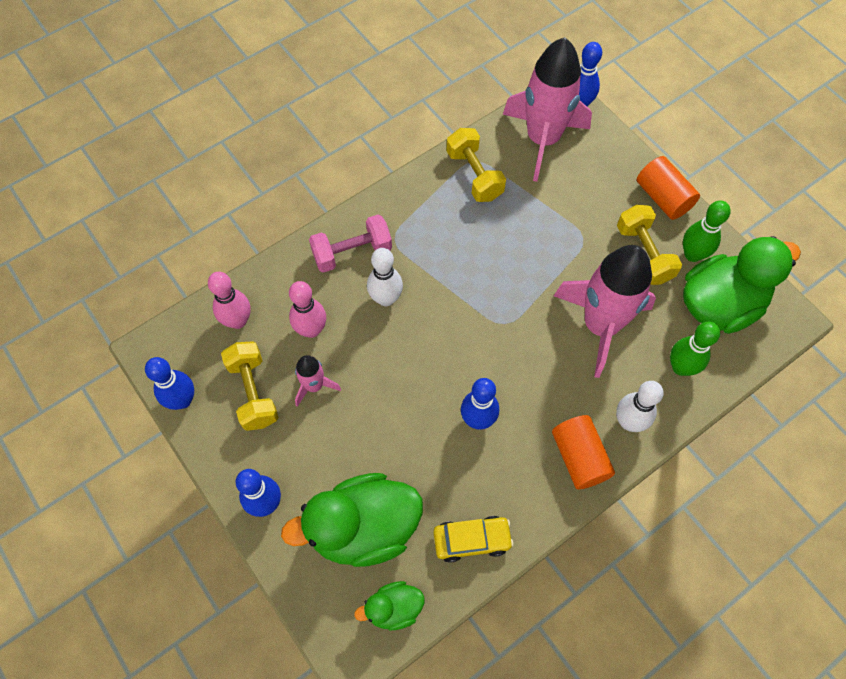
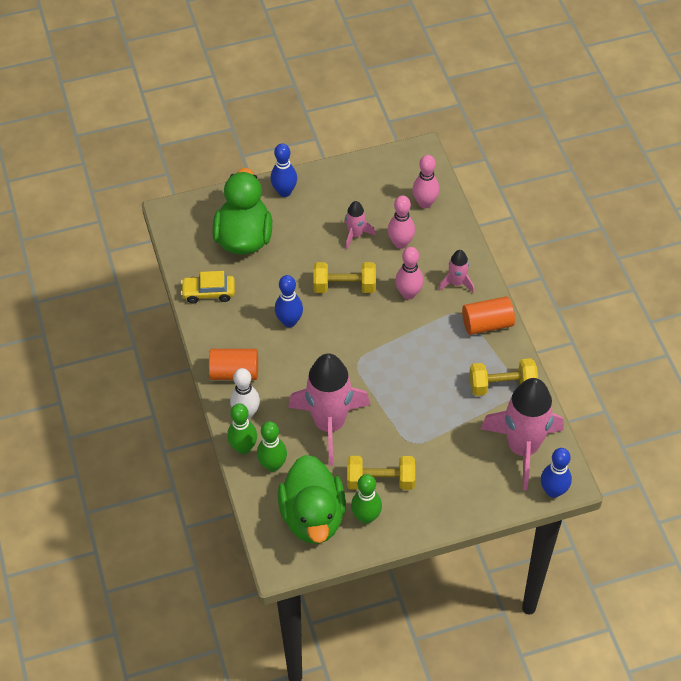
camera: 110 degrees right, 10 degrees down
(182, 400) = (375, 163): blue bowling pin -> none
(253, 392) = (365, 201): yellow dumbbell -> yellow dumbbell (344, 286)
(352, 253) = (457, 283): pink dumbbell -> pink rocket
(386, 298) = (408, 294): white bowling pin -> pink bowling pin
(393, 608) = (187, 240): green duck -> none
(472, 540) = (208, 292): yellow car -> yellow car turned 75 degrees clockwise
(663, 198) = (429, 518): orange cylinder -> orange cylinder (487, 324)
(675, 407) = (243, 447): none -> green bowling pin

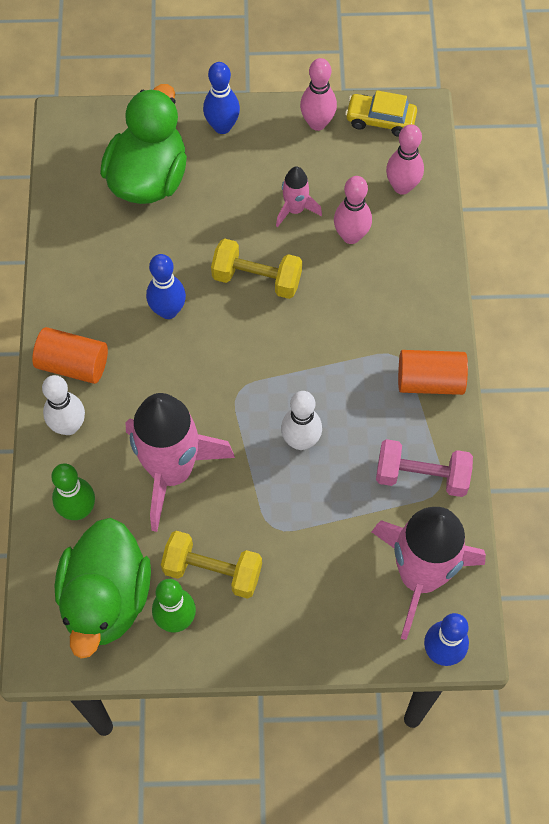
camera: 15 degrees right, 10 degrees up
(208, 292) = (78, 243): yellow car -> yellow car (380, 120)
(243, 447) = (49, 474): green bowling pin -> none
(408, 294) = (338, 311): pink bowling pin -> pink bowling pin (317, 123)
(412, 383) = (300, 441): none -> white bowling pin
(457, 283) = (408, 312): pink rocket -> none
(502, 385) = (421, 476): yellow dumbbell -> pink dumbbell

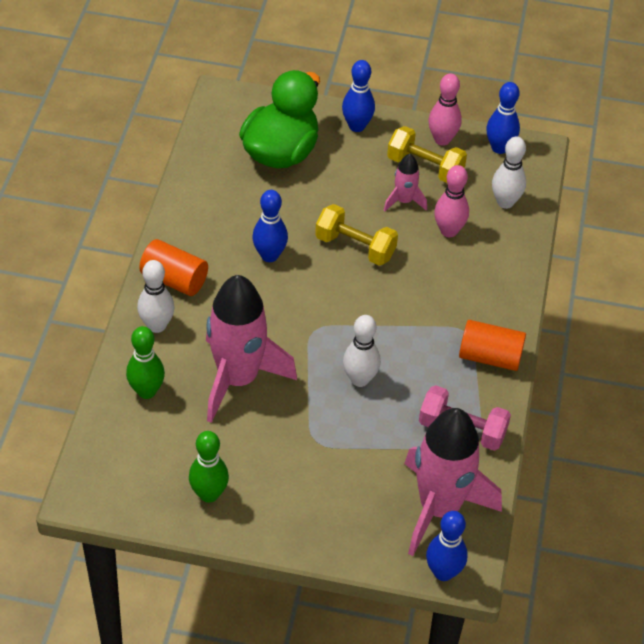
camera: 10 degrees right, 15 degrees down
(106, 598) = (151, 465): green duck -> none
(212, 571) = (252, 464): yellow dumbbell -> yellow dumbbell (425, 167)
(380, 120) = (499, 148): yellow car -> blue bowling pin
(402, 187) = (505, 202): pink bowling pin -> white bowling pin

